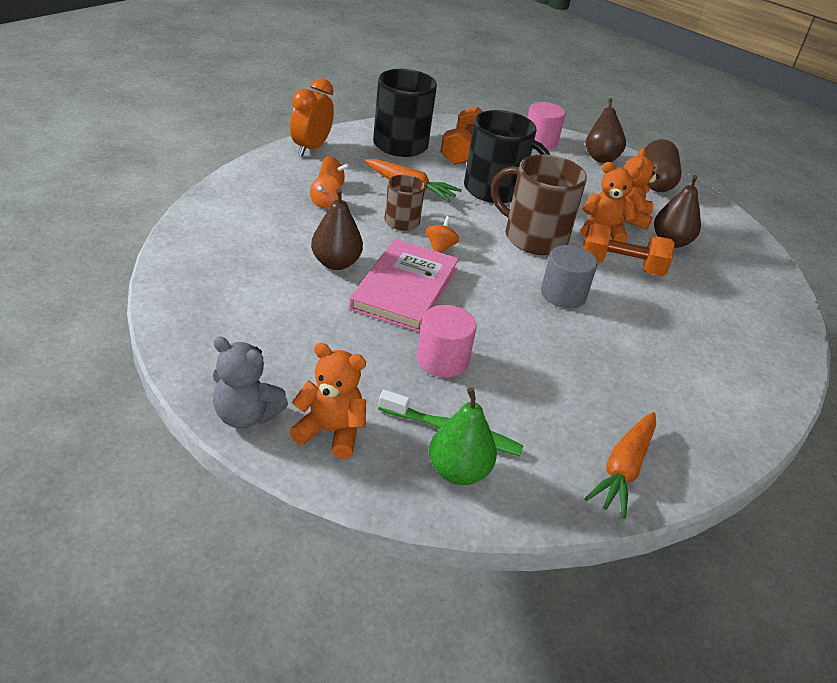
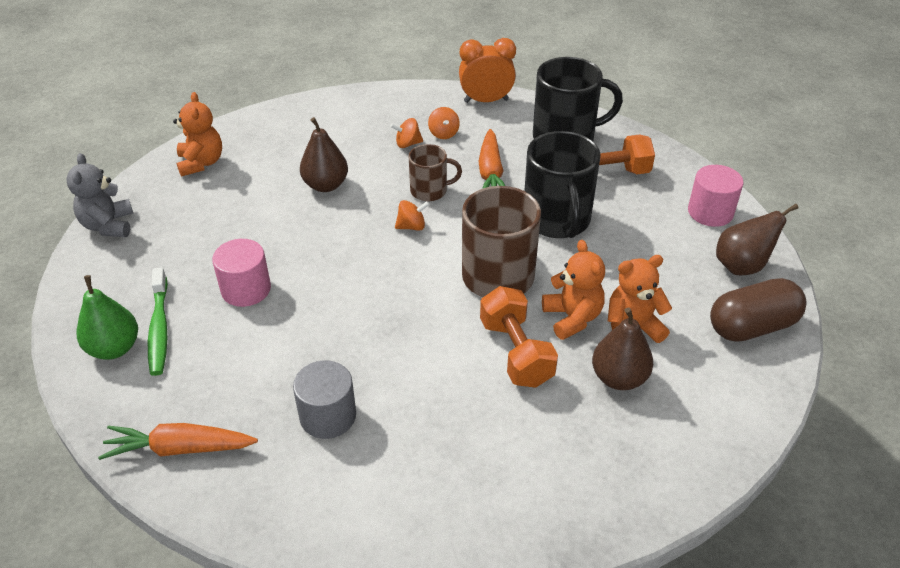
camera: 65 degrees right, 5 degrees up
(330, 432) = (117, 269): orange teddy bear -> orange teddy bear (201, 163)
(405, 288) = (327, 232): pink book -> none
(563, 294) = (417, 327): grey cylinder -> grey cylinder (328, 416)

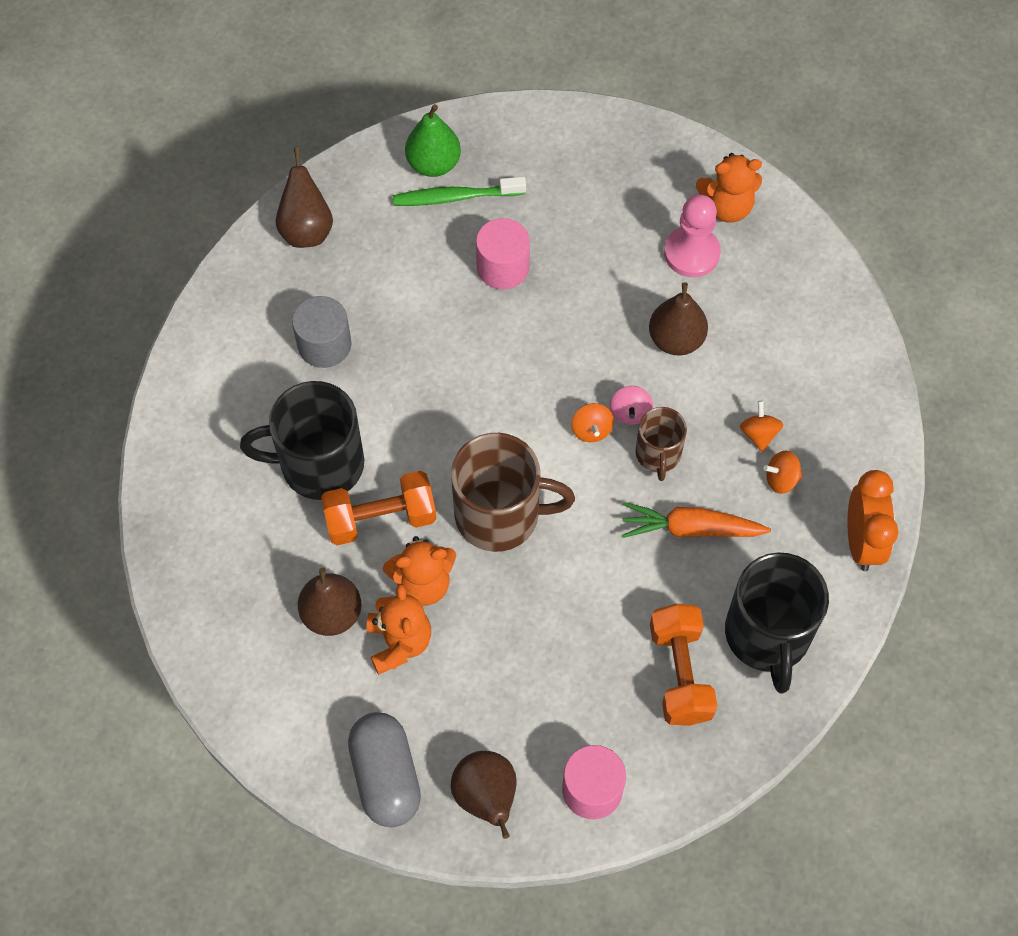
camera: 95 degrees right, 20 degrees up
(108, 225) = (616, 132): grey teddy bear -> none
(180, 448) = (306, 230): orange carrot -> brown pear
(244, 179) = (691, 253): none -> pink pawn
(394, 206) = (630, 412): none -> pink spinning top
(557, 220) = (590, 595): black mug -> black mug (319, 464)
(752, 326) = (386, 776): brown capsule -> grey capsule

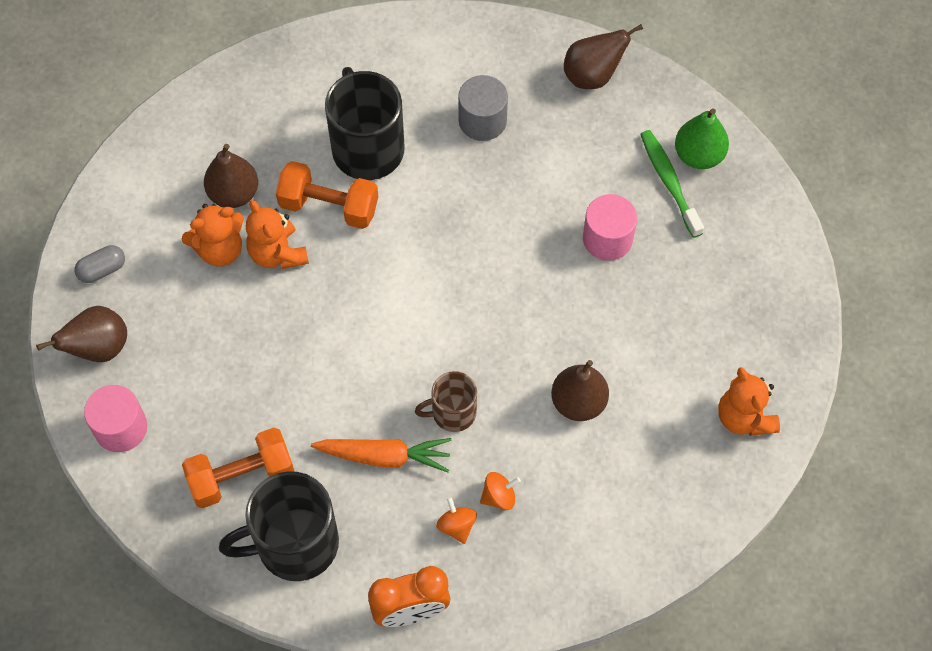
camera: 75 degrees right, 0 degrees up
(380, 518) = (329, 206): orange dumbbell -> orange dumbbell turned 45 degrees counterclockwise
(386, 776) = (102, 270): grey capsule -> grey capsule, size x0.54
(500, 515) = (357, 297): brown mug -> none
(591, 430) = (461, 351): orange spinning top -> none
(630, 412) = (488, 379): pink spinning top -> none
(691, 253) = (679, 396): pink pawn -> none
(691, 529) = (384, 456): orange carrot -> orange carrot turned 105 degrees clockwise

